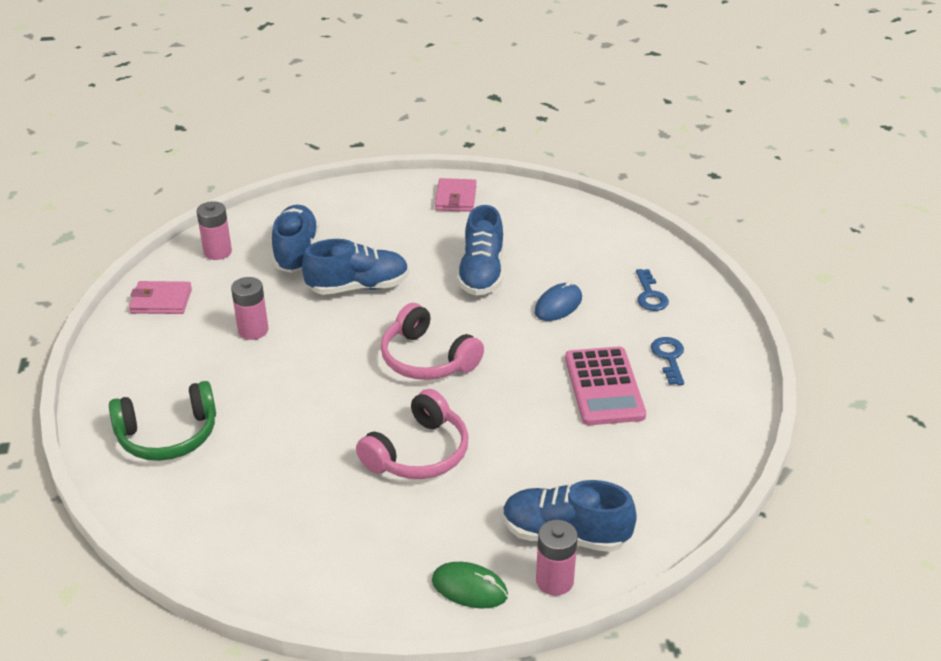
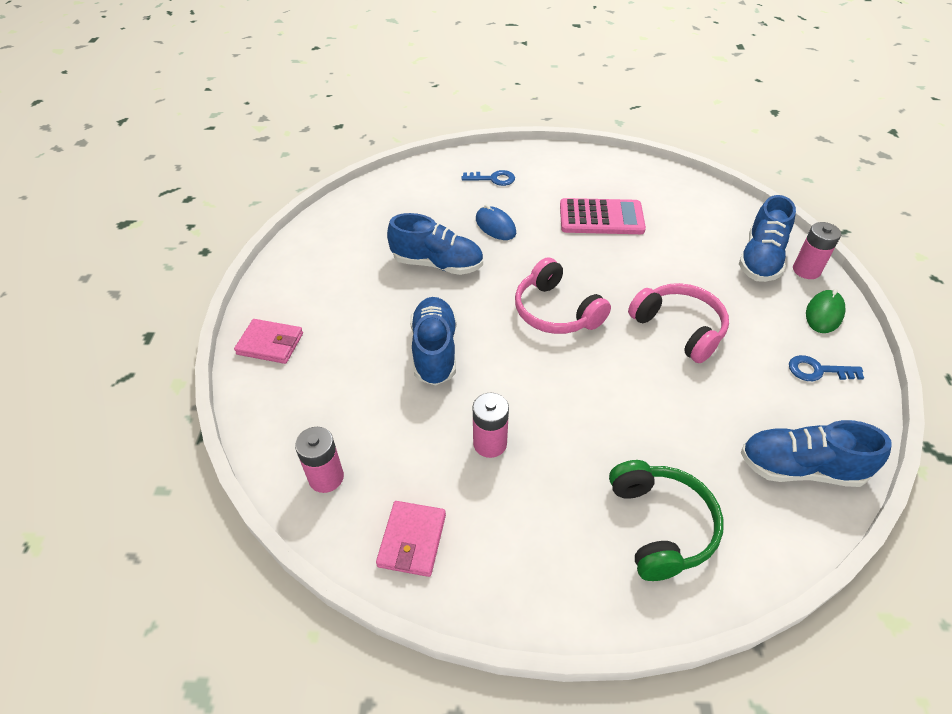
camera: 80 degrees left, 10 degrees up
(296, 252) = (354, 399): blue shoe -> blue shoe (800, 468)
(427, 359) = (556, 311): pink headphones -> pink headphones turned 90 degrees clockwise
(456, 198) = (307, 267): pink wallet -> pink wallet (270, 344)
(669, 357) = (570, 183): blue key -> blue key (817, 370)

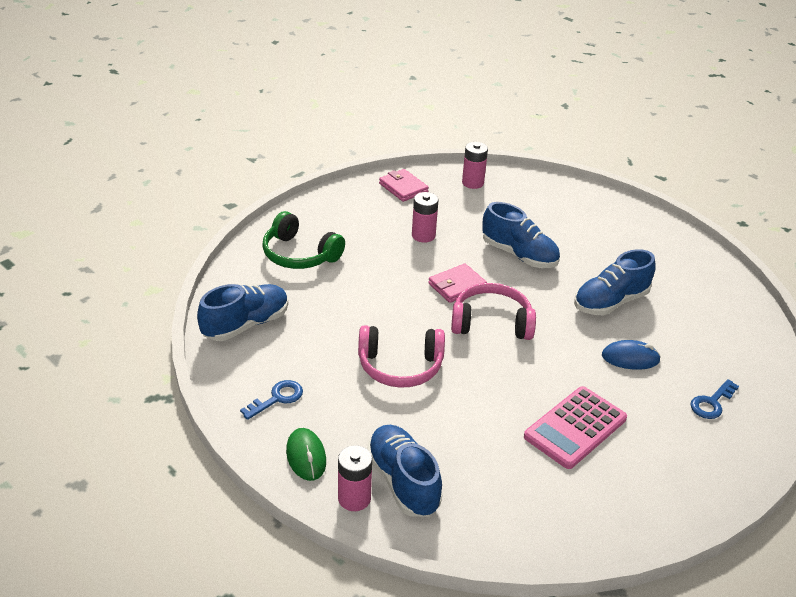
camera: 130 degrees right, 10 degrees down
(270, 344) = (600, 205): pink wallet -> pink wallet (457, 286)

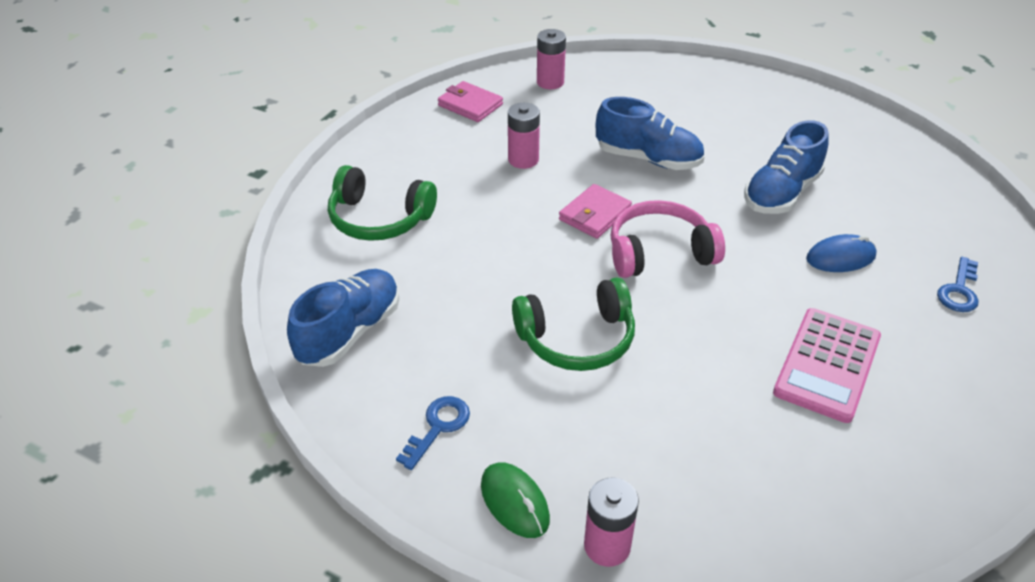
camera: 15 degrees left, 5 degrees up
(400, 366) = (577, 339): pink headphones -> green headphones
(403, 482) = (658, 502): blue shoe -> none

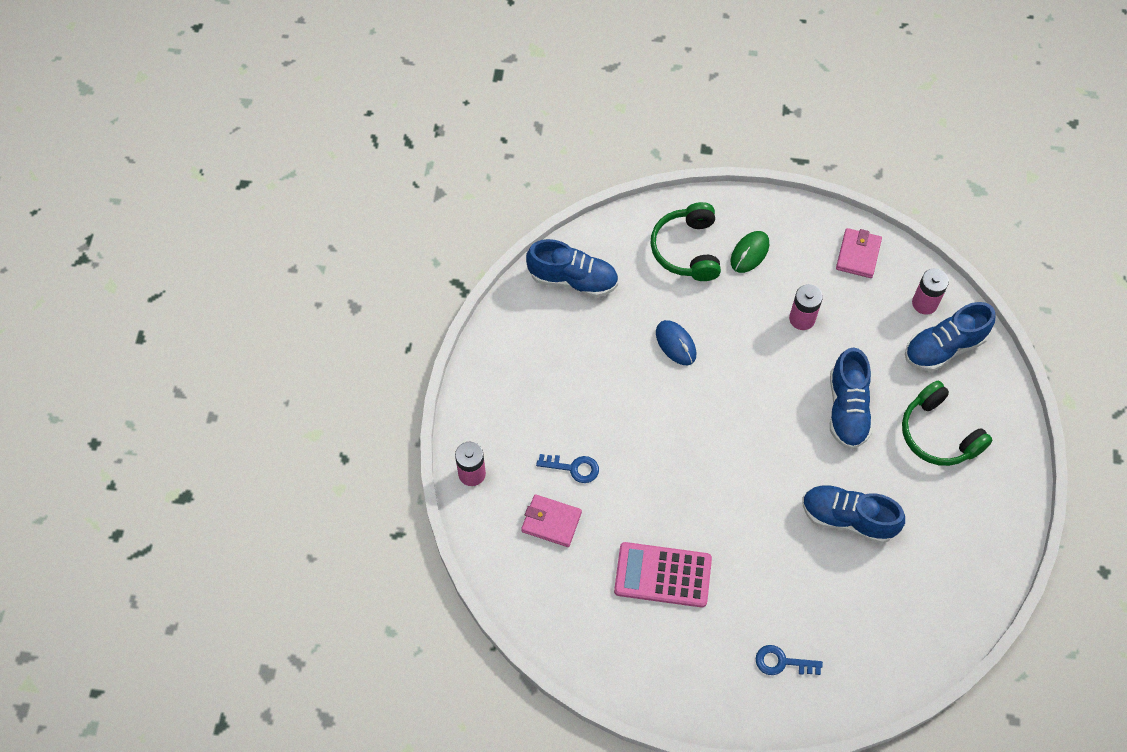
camera: 70 degrees right, 20 degrees up
(438, 427) = (519, 359): blue key -> blue key (573, 468)
(515, 502) = (482, 418): green mouse -> green mouse (749, 253)
(577, 339) = (622, 413): green headphones -> green headphones (938, 434)
(595, 215) = (757, 389): pink wallet -> pink wallet (551, 522)
(605, 84) = (944, 347): none -> blue shoe
(659, 252) = (733, 444): pink headphones -> none
(840, 257) = (784, 572): blue mouse -> blue mouse (676, 344)

